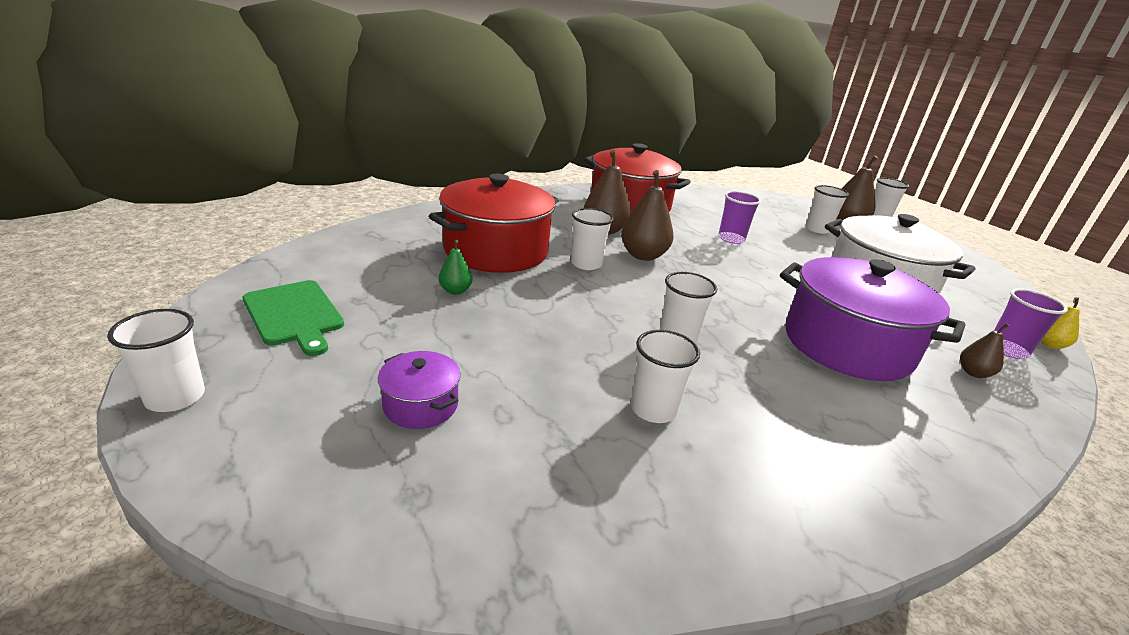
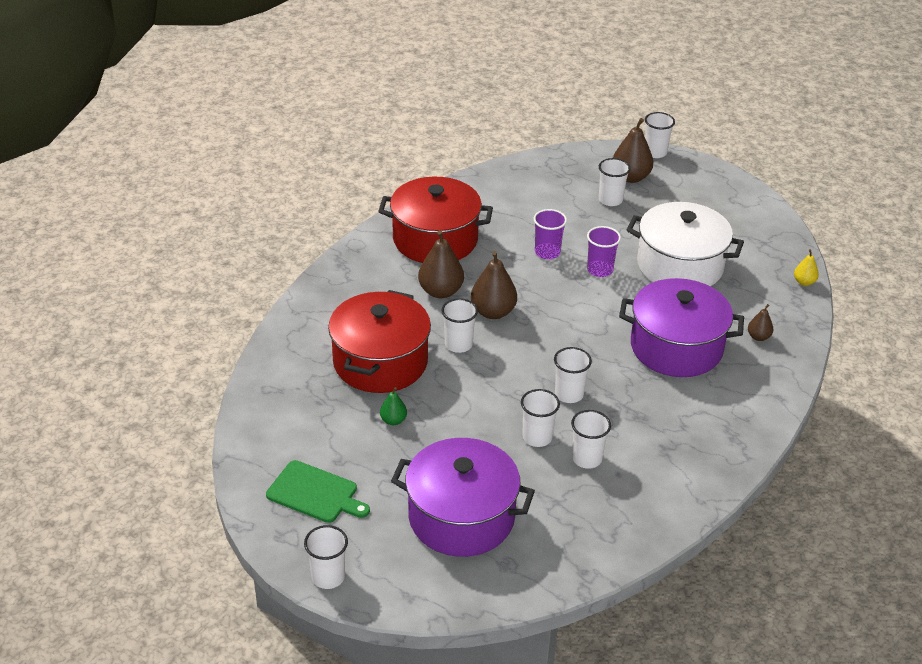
camera: 25 degrees left, 10 degrees up
(421, 405) = (461, 517): purple pot -> purple pot, size x2.24
(603, 362) = (537, 437): none -> white cup
(1007, 350) = (777, 302): purple cup -> purple cup (600, 270)

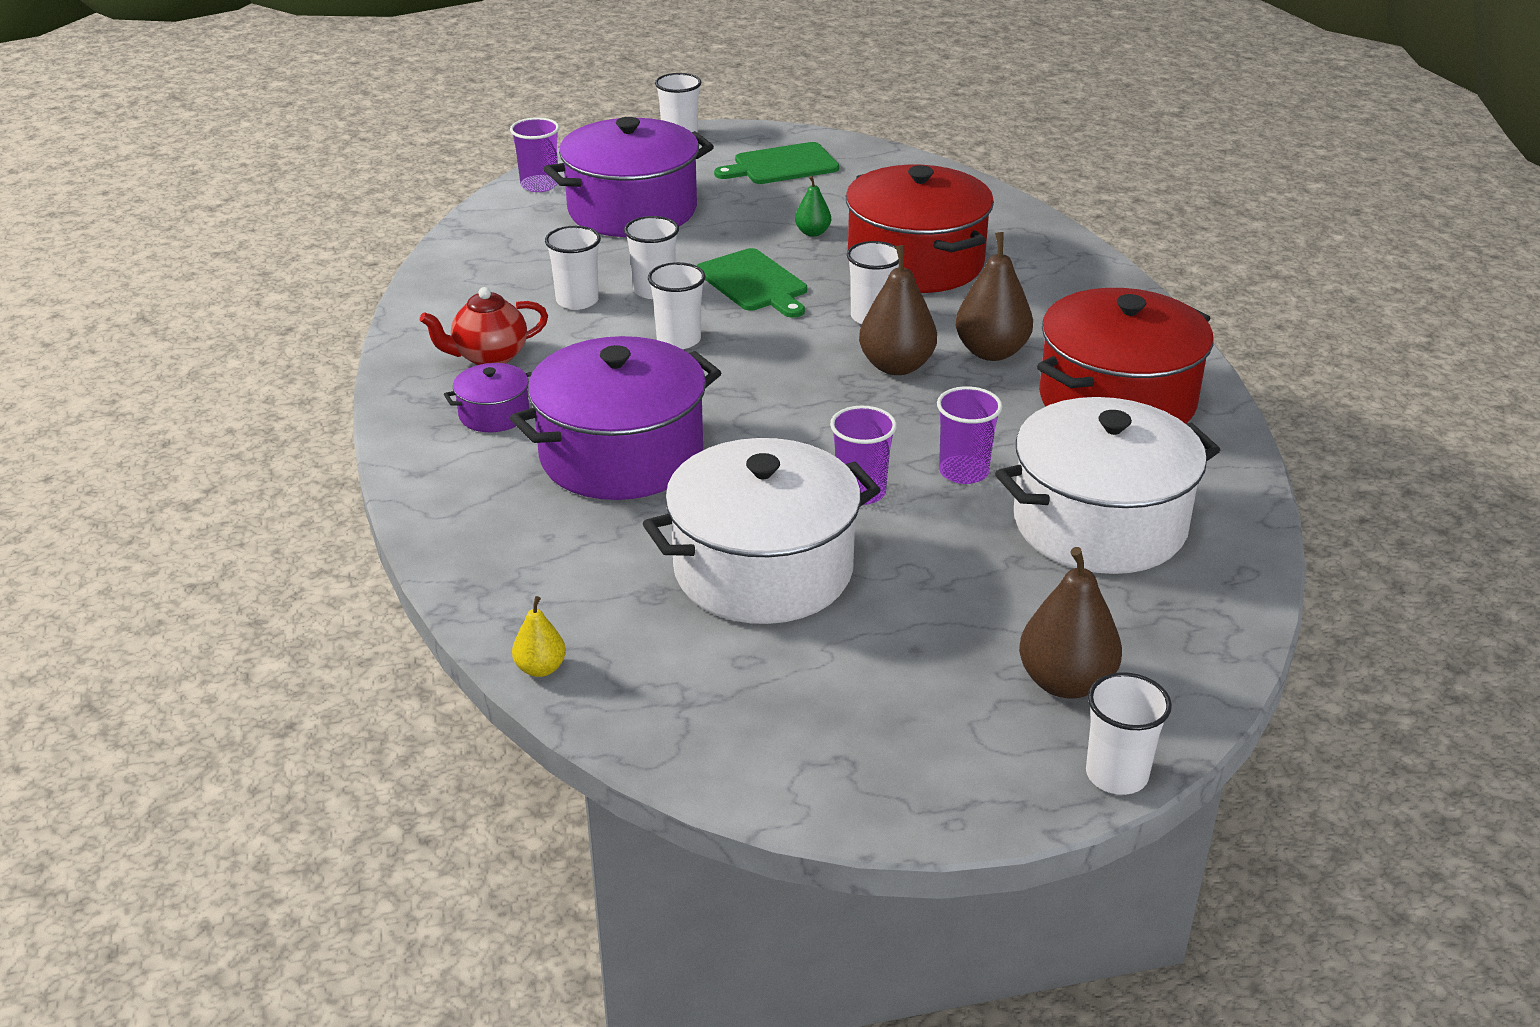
camera: 135 degrees right, 5 degrees down
(479, 406) = (754, 283): none -> green cutting board
(485, 591) = (539, 185): none -> purple cup
(533, 207) = (1099, 524): none -> white pot
(610, 200) = (1023, 613): white cup -> none
(677, 448) = (489, 357): none -> red teapot
(711, 408) = (494, 414): none -> purple pot
(758, 337) = (524, 534): brown pear -> none

